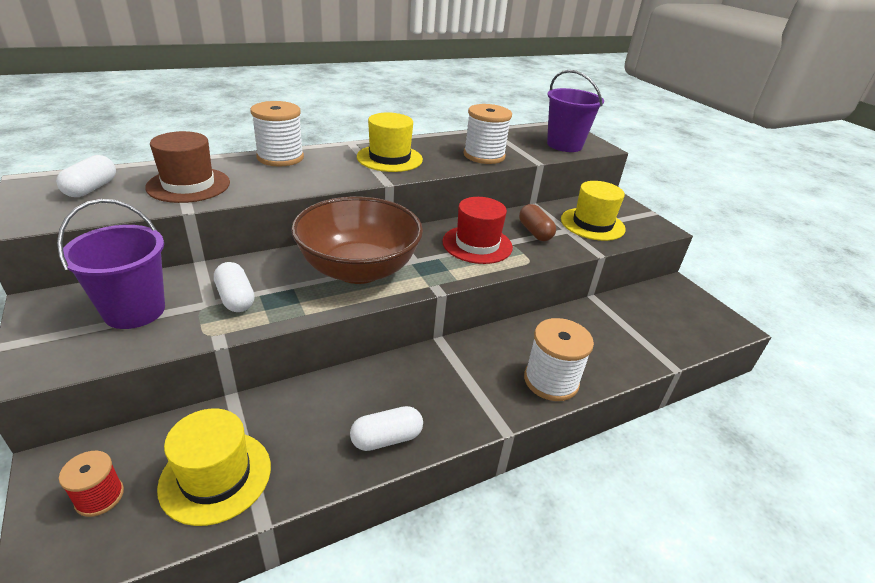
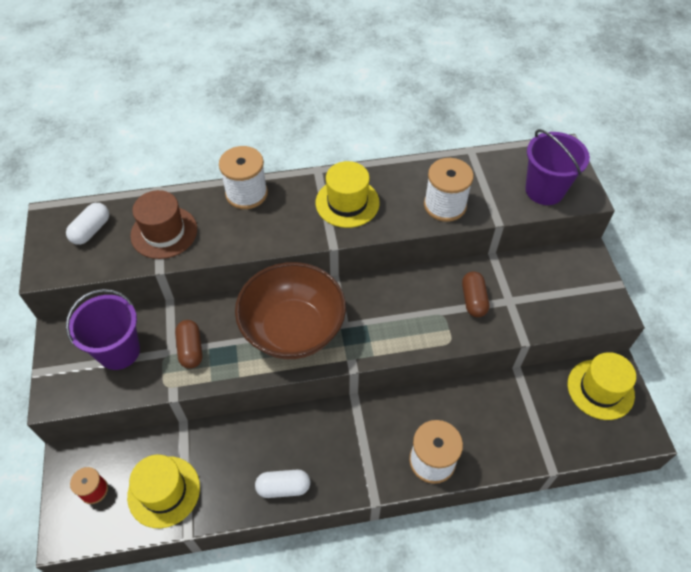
camera: 20 degrees right, 20 degrees up
(236, 298) = (191, 349): white capsule -> brown capsule
(477, 244) = (409, 310): red hat -> none
(592, 224) = (540, 295): yellow hat -> yellow hat (600, 389)

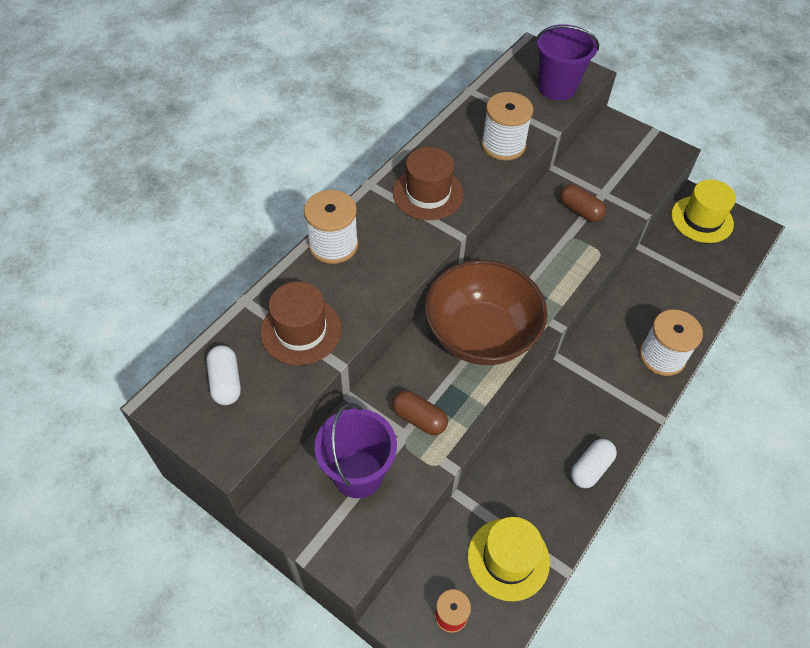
camera: 45 degrees left, 0 degrees up
(347, 203) = (428, 194): yellow hat -> brown hat

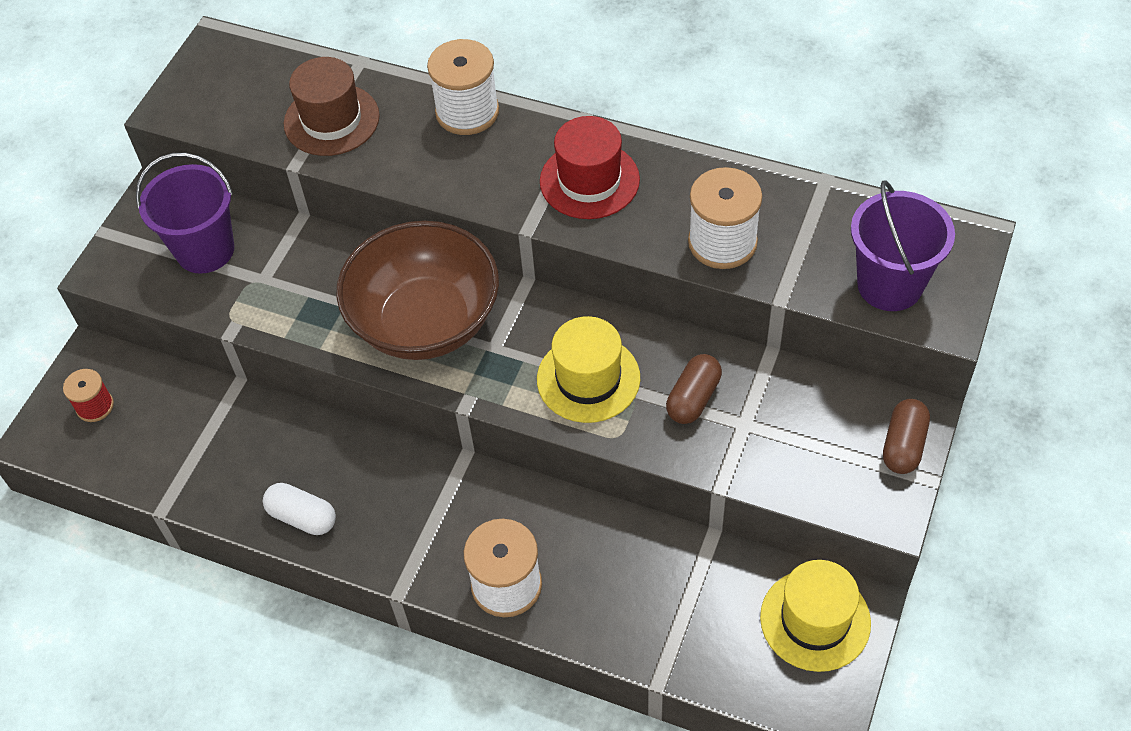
camera: 80 degrees right, 0 degrees up
(226, 382) = (250, 81): white capsule -> none
(419, 418) = (287, 287): brown capsule -> brown capsule (903, 445)
(428, 194) = (589, 180): brown hat -> red hat
(508, 559) = (167, 448): yellow hat -> yellow hat (588, 379)

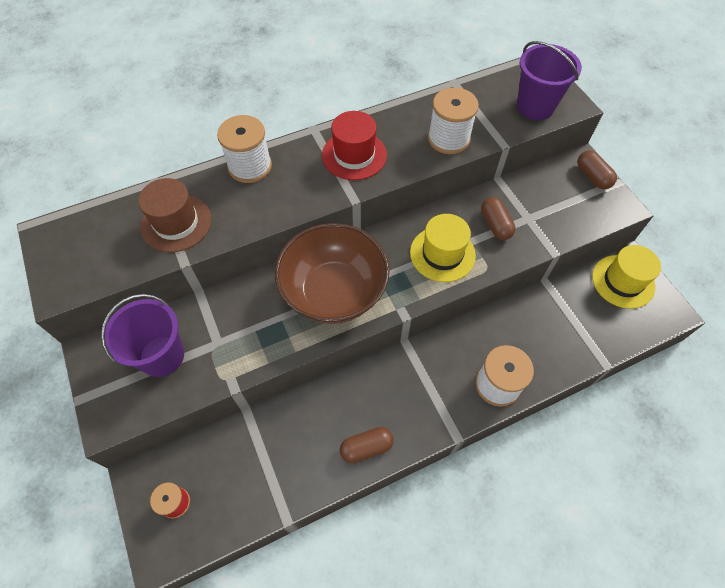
camera: 50 degrees left, 5 degrees up
(302, 517) = (366, 447): white capsule -> brown capsule

